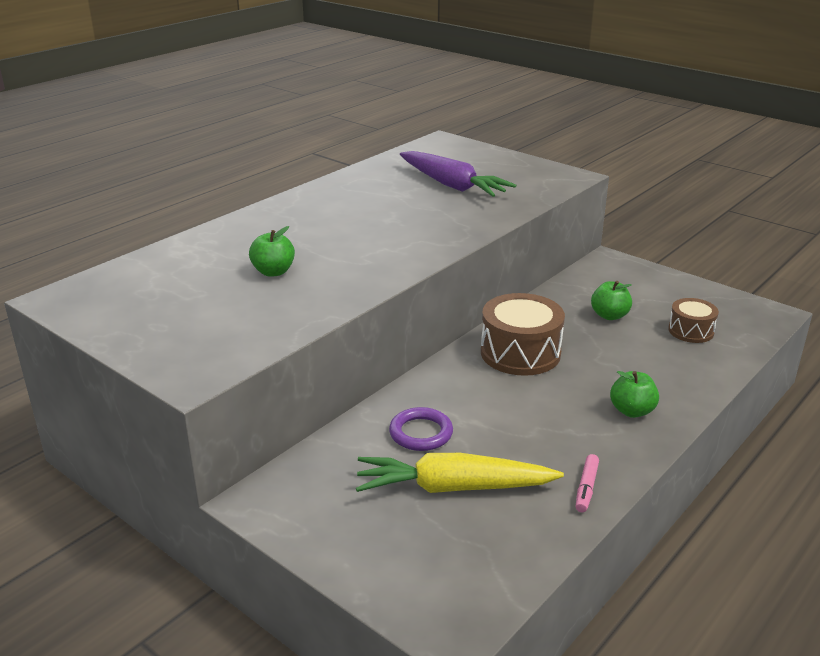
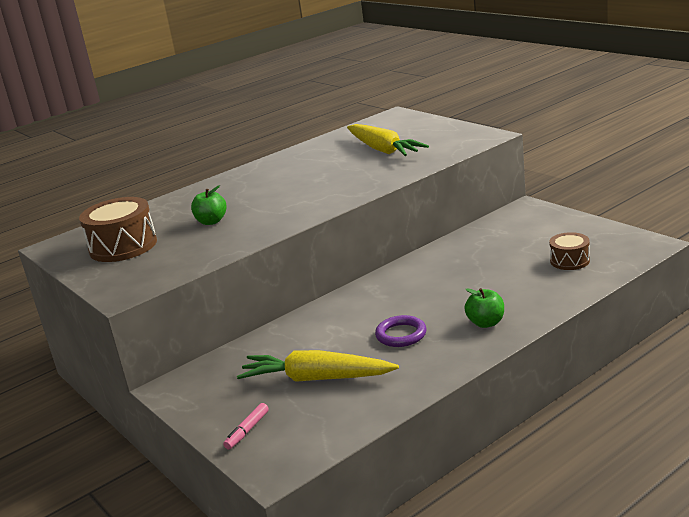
camera: 15 degrees right, 5 degrees down
(421, 433) = (308, 341): purple ring -> purple ring (401, 335)
(452, 185) = (383, 150): purple carrot -> yellow carrot
(520, 353) = (414, 282): brown drum -> brown drum (123, 246)
(586, 488) = (420, 378): pink marker -> pink marker (247, 431)
(609, 316) = (504, 251): green apple -> none

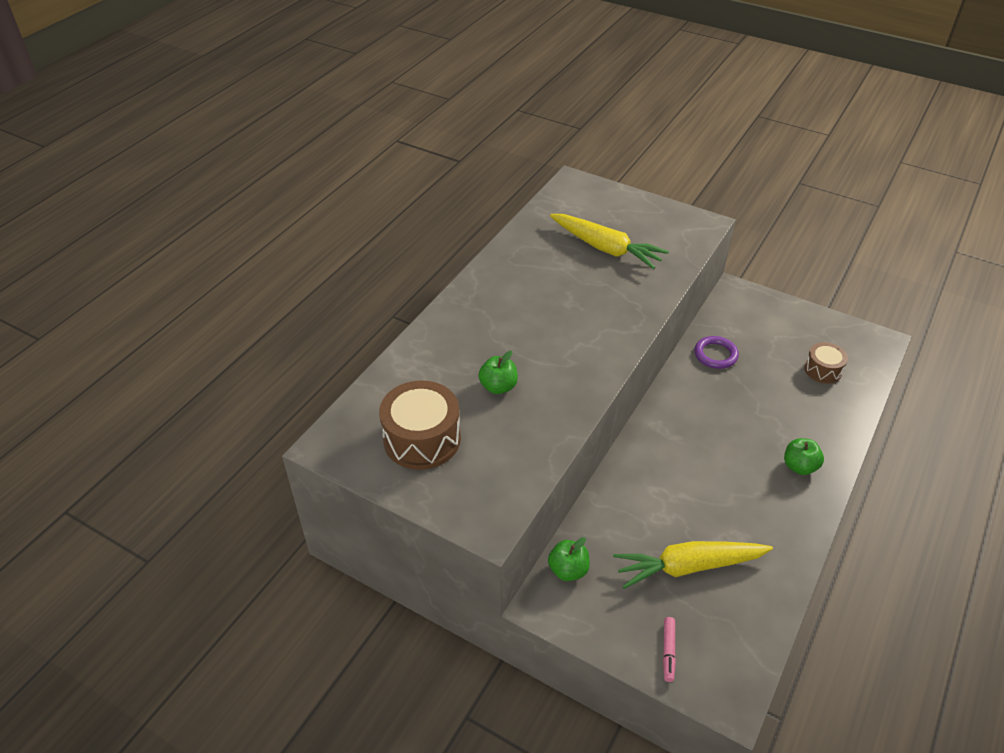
camera: 25 degrees left, 20 degrees up
(209, 369) = (568, 570): none -> green apple
(401, 335) = (730, 493): purple ring -> purple ring (715, 355)

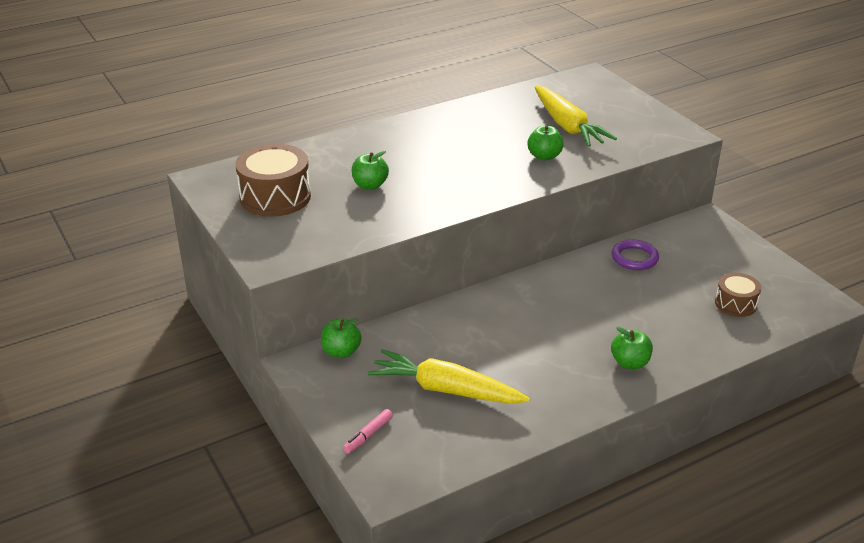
camera: 30 degrees right, 10 degrees down
(617, 291) = (544, 156): none -> green apple

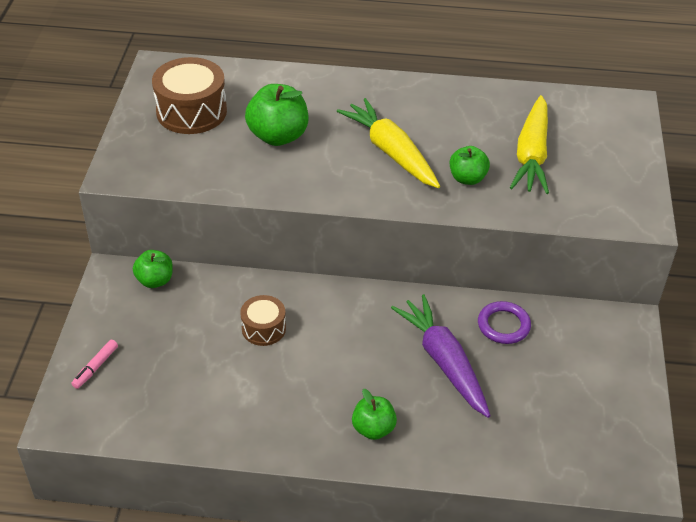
camera: 35 degrees right, 10 degrees up
(368, 435) = (95, 367): pink marker -> pink marker turned 45 degrees counterclockwise
(370, 185) = (278, 136): green apple -> green apple, size x1.63
(446, 390) = (195, 362): yellow carrot -> yellow carrot (391, 152)
(624, 298) = (444, 361): none -> purple carrot
(735, 304) = (546, 428): brown drum -> brown drum (263, 328)

